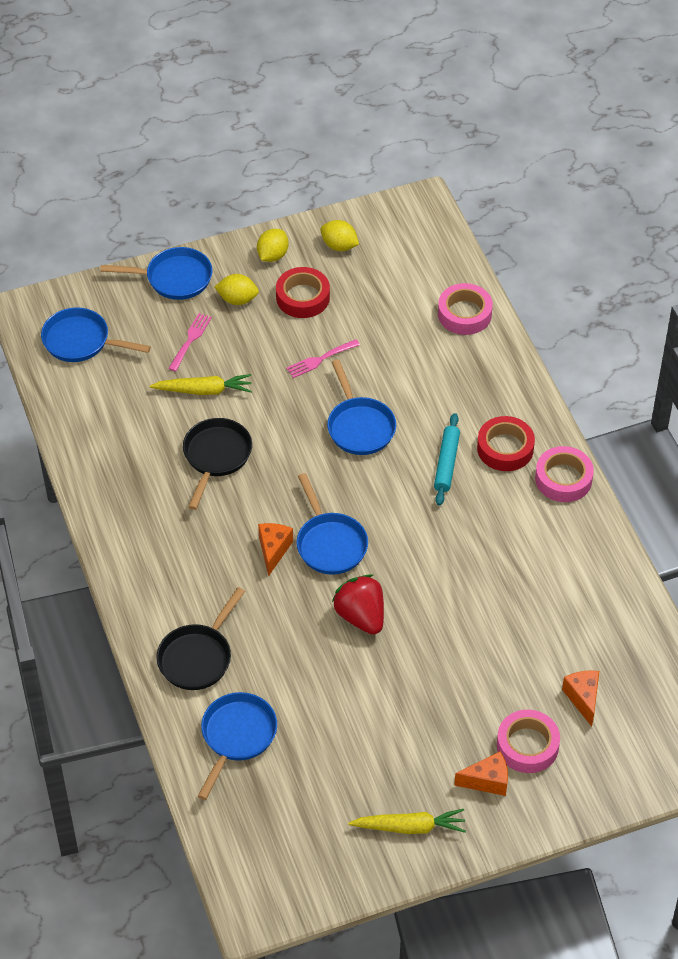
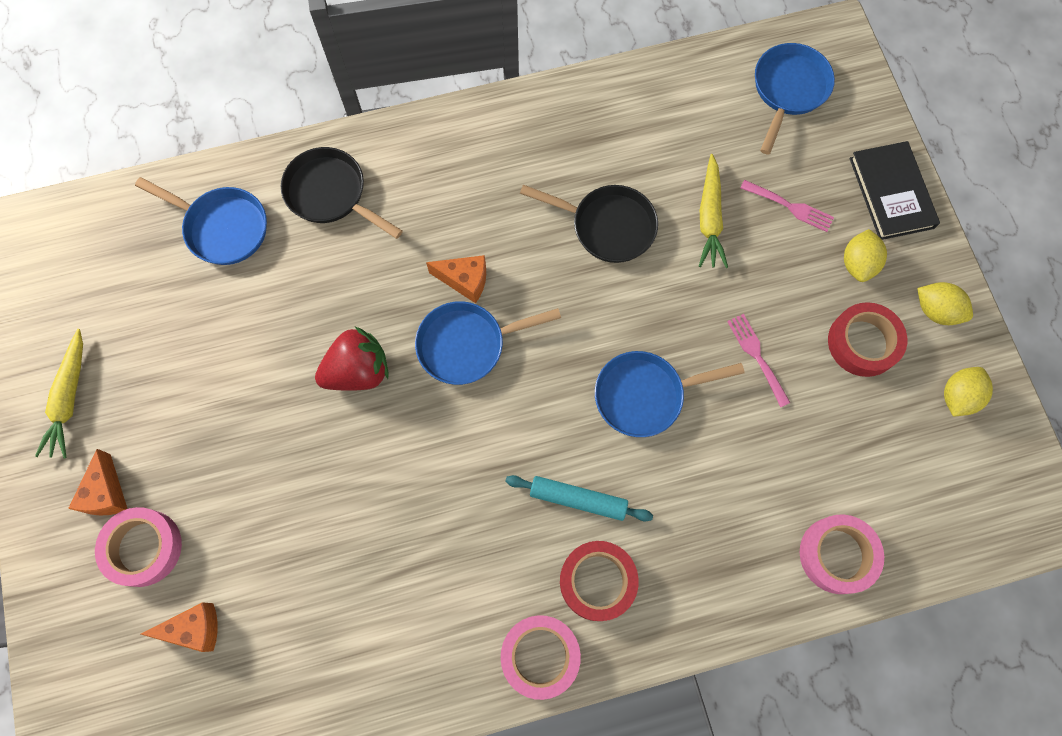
camera: 95 degrees right, 20 degrees up
(174, 278) = (891, 193): blue pan -> black book

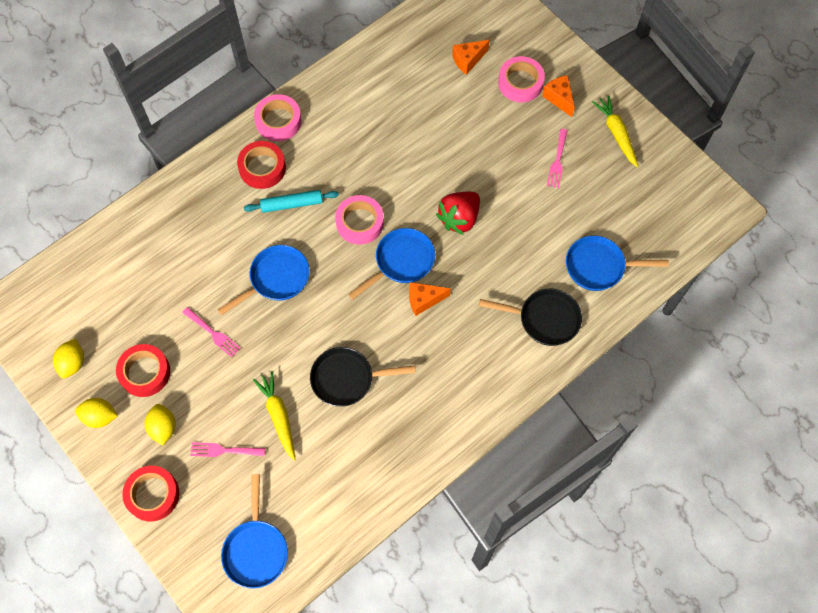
camera: 155 degrees right, 5 degrees down
(176, 394) = (557, 161): none -> pink fork
(837, 555) = (127, 237): pink tape -> pink tape (360, 223)
(891, 193) = (152, 495): black book -> red tape

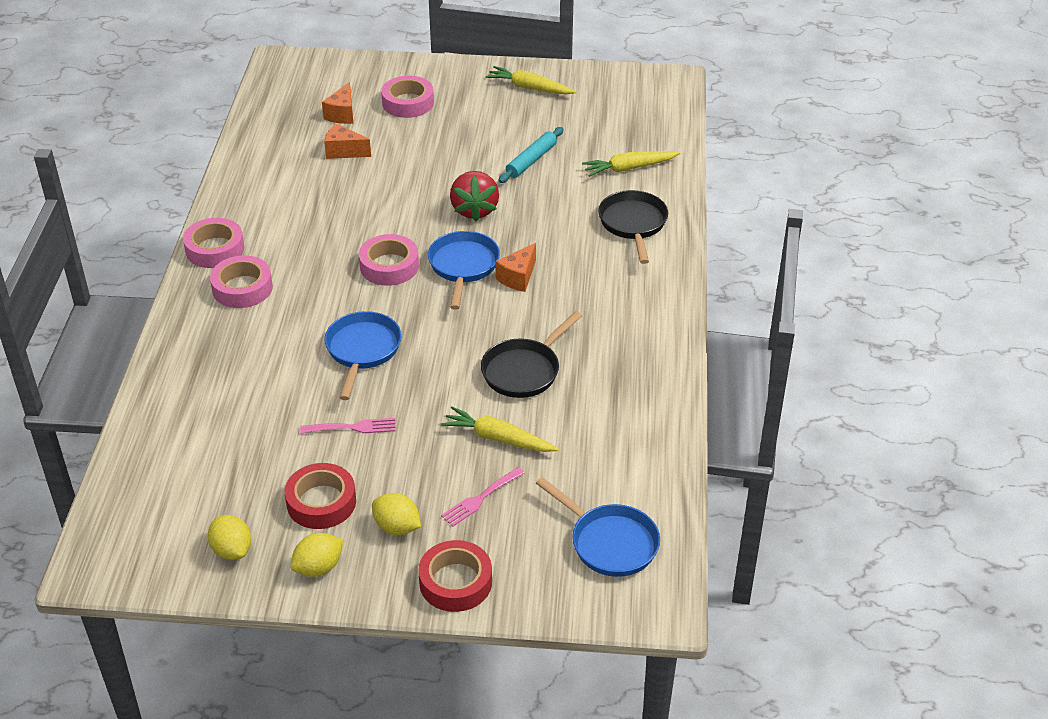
camera: 45 degrees left, 25 degrees down
(262, 168) = (242, 288): red tape -> pink tape
(292, 204) = (306, 293): turquoise rolling pin -> turquoise rolling pin (531, 160)
(544, 319) = (633, 224): black pan -> black pan turned 60 degrees counterclockwise
(557, 161) = (506, 129): pink fork -> none
(559, 98) = (454, 94): orange cheese -> orange cheese (344, 151)
(599, 266) = (629, 168): blue pan -> yellow carrot

